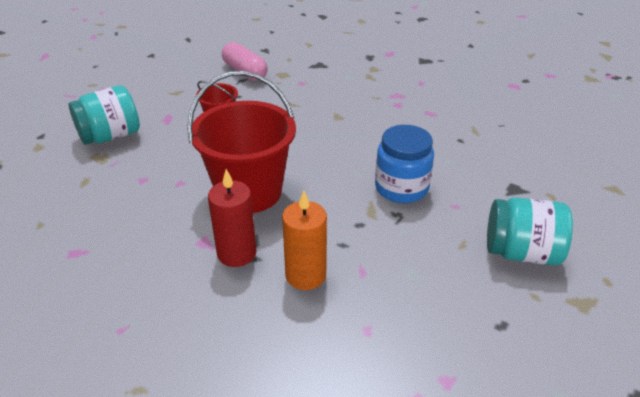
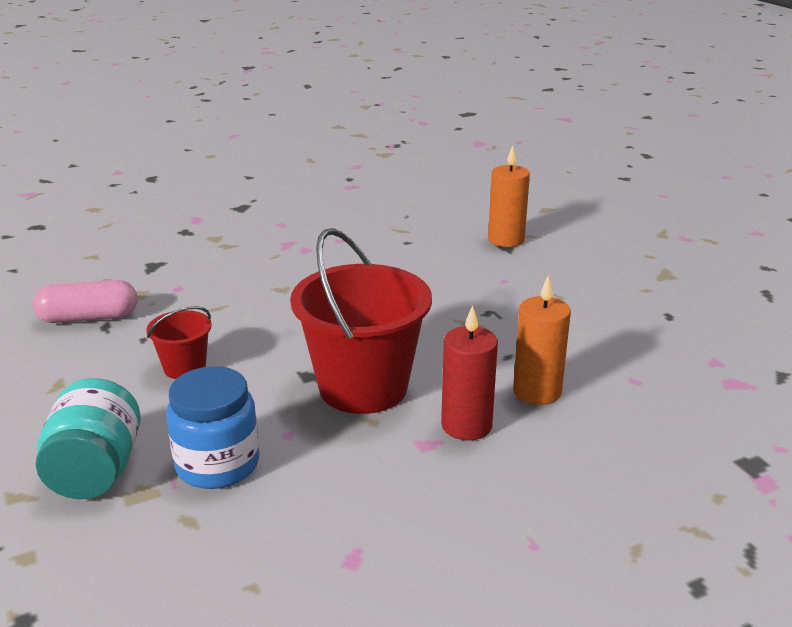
camera: 60 degrees left, 10 degrees down
(401, 188) = (450, 296): blue jar -> blue jar (217, 464)
(521, 252) = (591, 275): turquoise jar -> none
(526, 185) = (506, 239): none -> orange candle

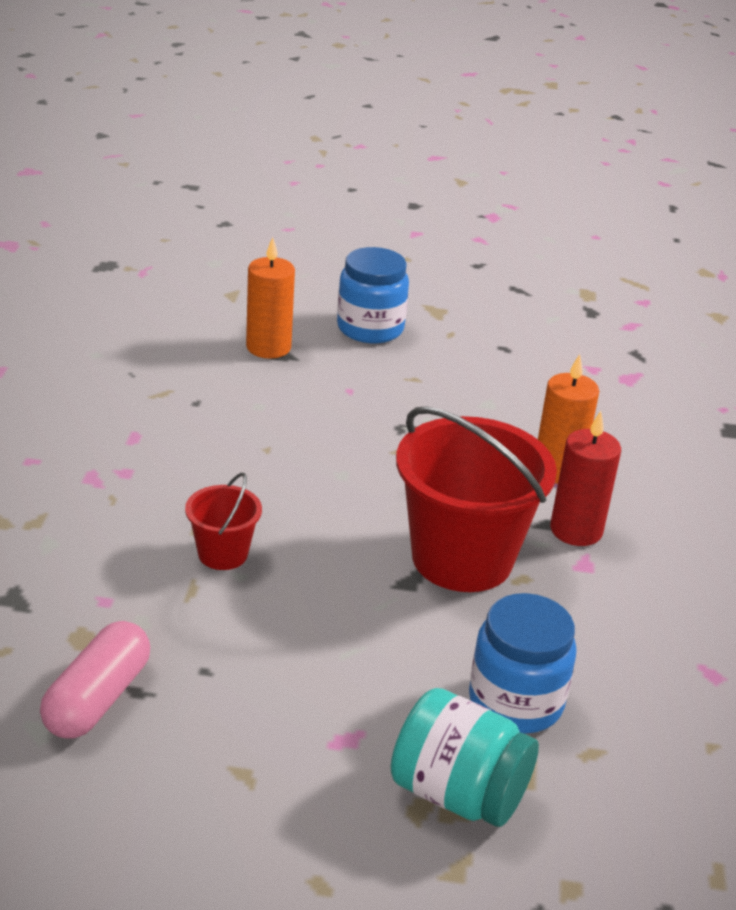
camera: 60 degrees left, 5 degrees up
(184, 368) = (307, 660): red bucket -> red bucket (223, 554)
(593, 261) = (370, 328): none -> blue jar

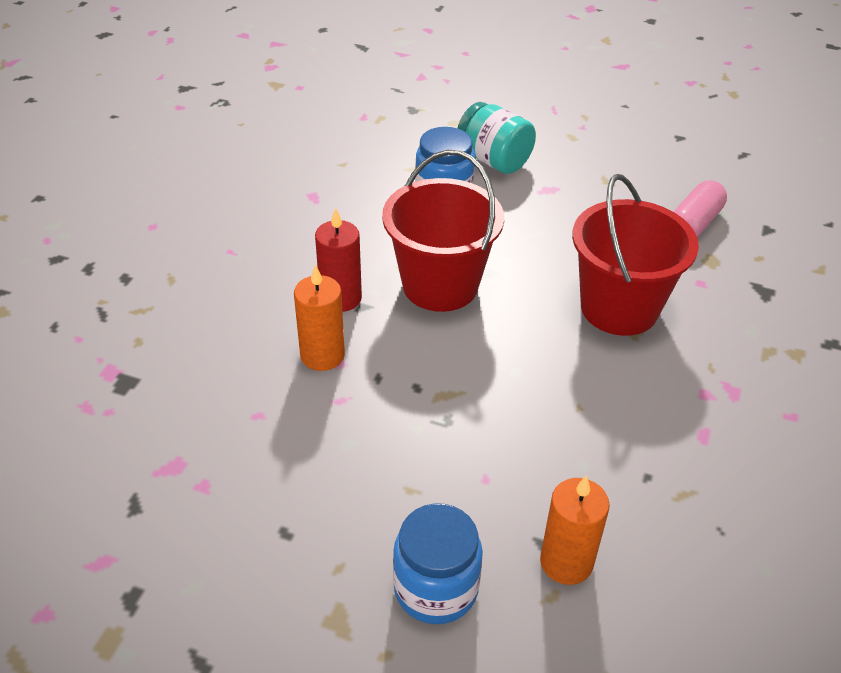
camera: 165 degrees left, 10 degrees up
(223, 554) = (619, 308): red bucket -> red bucket, size x2.08

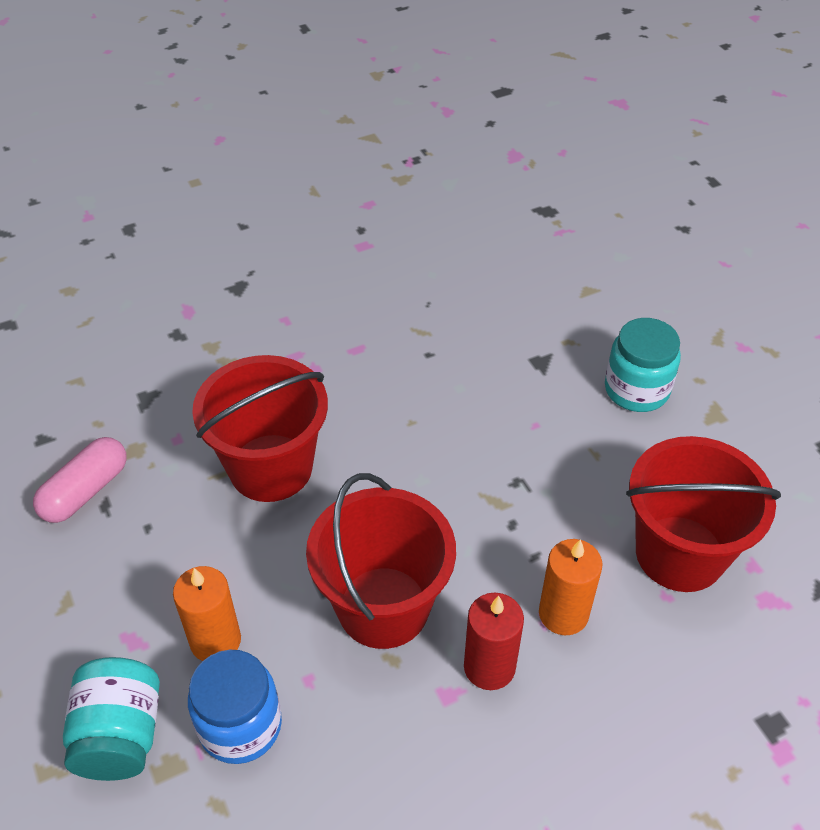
camera: 135 degrees left, 5 degrees up
(271, 453) = (679, 553): none -> red bucket
(436, 588) = (636, 390): blue jar -> turquoise jar
(566, 562) = (540, 350): orange candle -> orange candle (215, 641)
(693, 224) = (85, 491): pink capsule -> pink capsule turned 45 degrees counterclockwise

